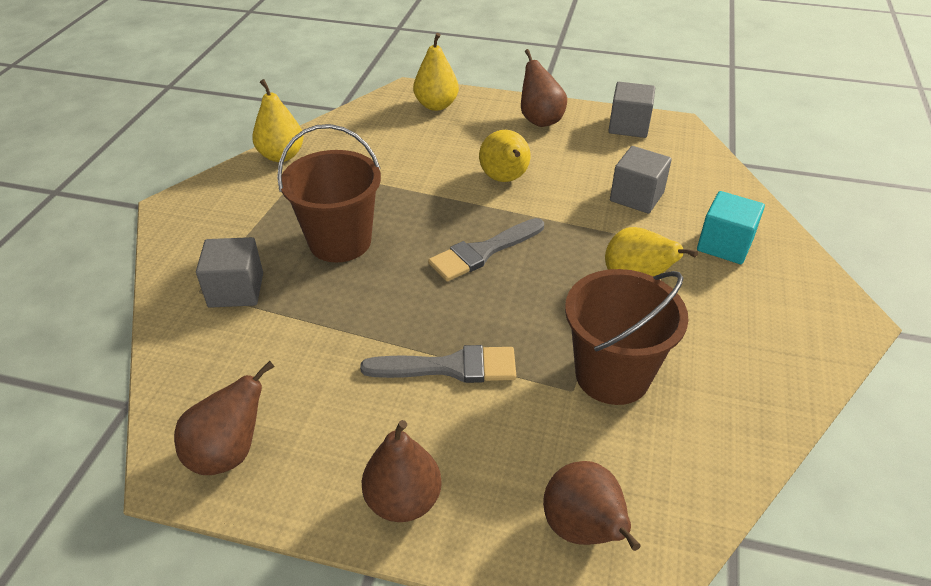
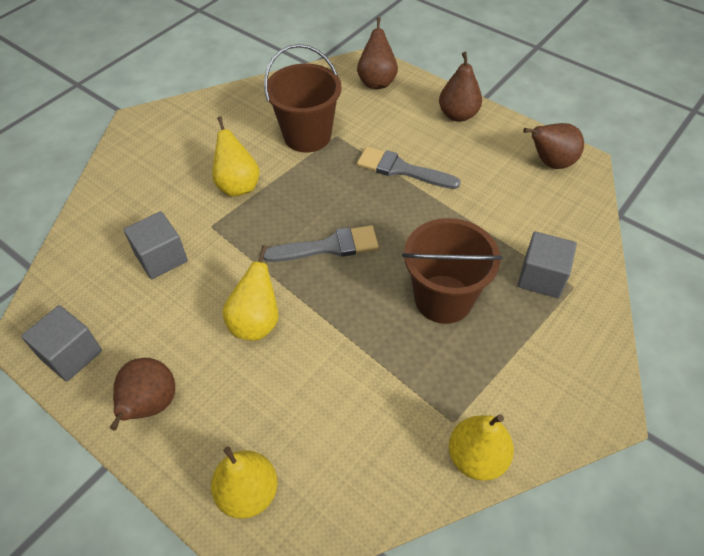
camera: 155 degrees left, 10 degrees up
(724, 245) = (147, 191): turquoise cube -> none

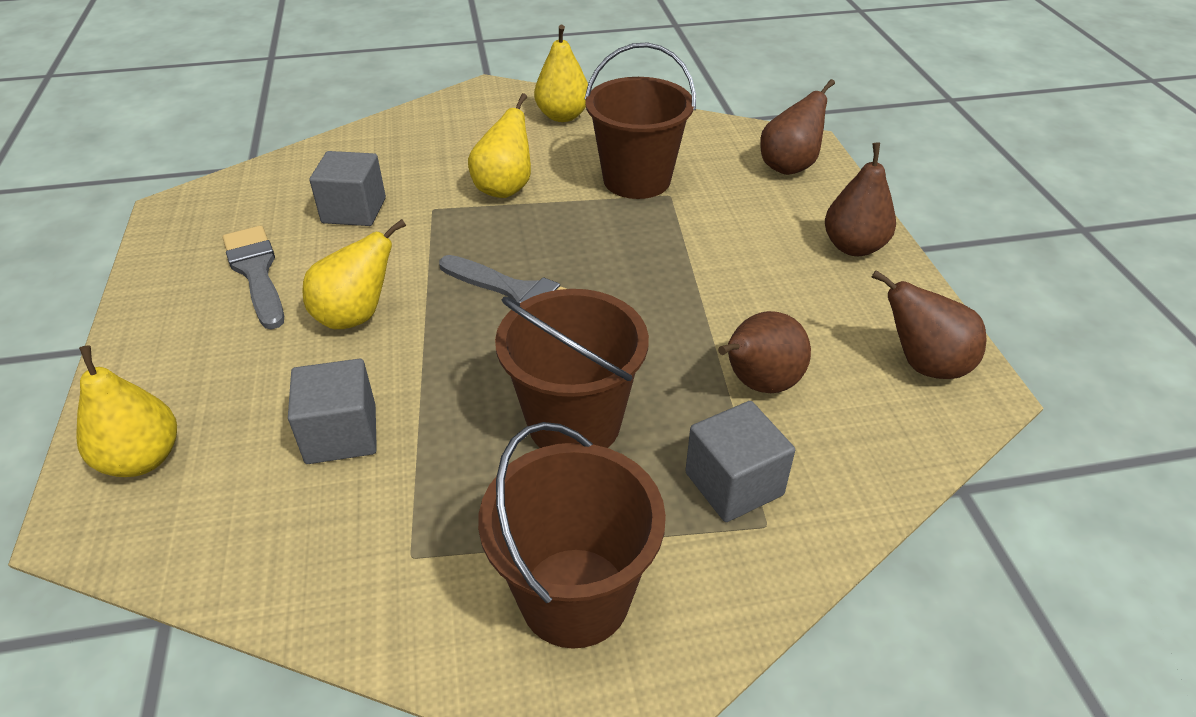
camera: 40 degrees right, 10 degrees down
(71, 354) = (183, 243): grey cube -> grey cube (341, 434)
(150, 405) = (178, 324): brown pear -> brown pear (758, 384)
(401, 169) = (703, 265): grey brush -> grey brush (256, 272)
(476, 457) = (383, 616): yellow pear -> yellow pear (562, 116)
(540, 380) = (574, 596): none -> brown bucket

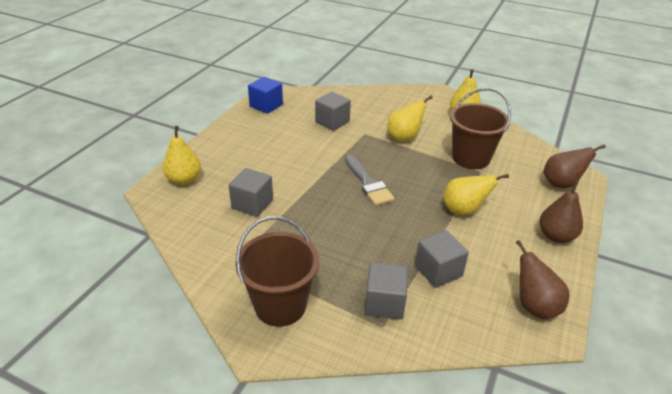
camera: 35 degrees right, 5 degrees down
(191, 230) = (266, 105): none -> blue cube
(256, 272) = (275, 131): grey brush -> none
(356, 316) = (296, 163): yellow pear -> yellow pear (464, 210)
(574, 423) = (341, 244): brown bucket -> none
(758, 384) = (438, 271): brown pear -> grey cube

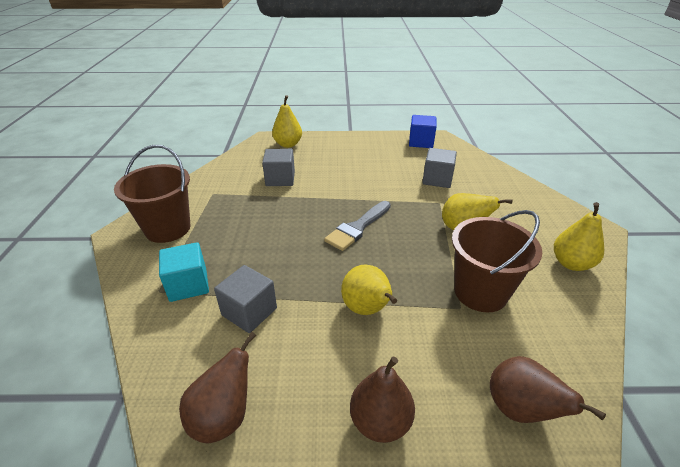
camera: 65 degrees right, 0 degrees up
(384, 303) = (188, 285): grey cube -> turquoise cube

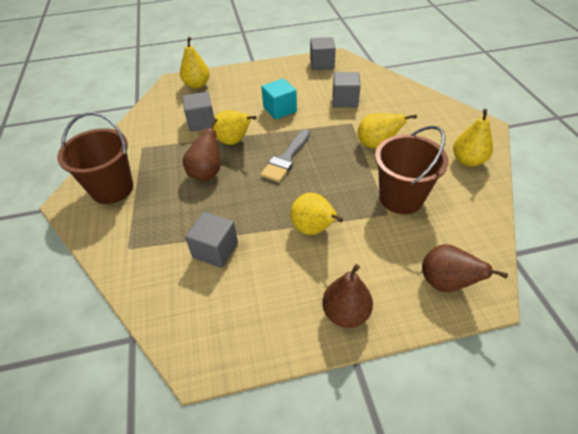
camera: 10 degrees left, 10 degrees up
(188, 285) = (153, 237): turquoise cube -> turquoise cube (280, 109)
(224, 416) = (224, 336): brown pear -> brown pear (206, 173)
(307, 202) = (234, 141): none -> yellow pear
(421, 142) = (322, 64): blue cube -> grey cube

